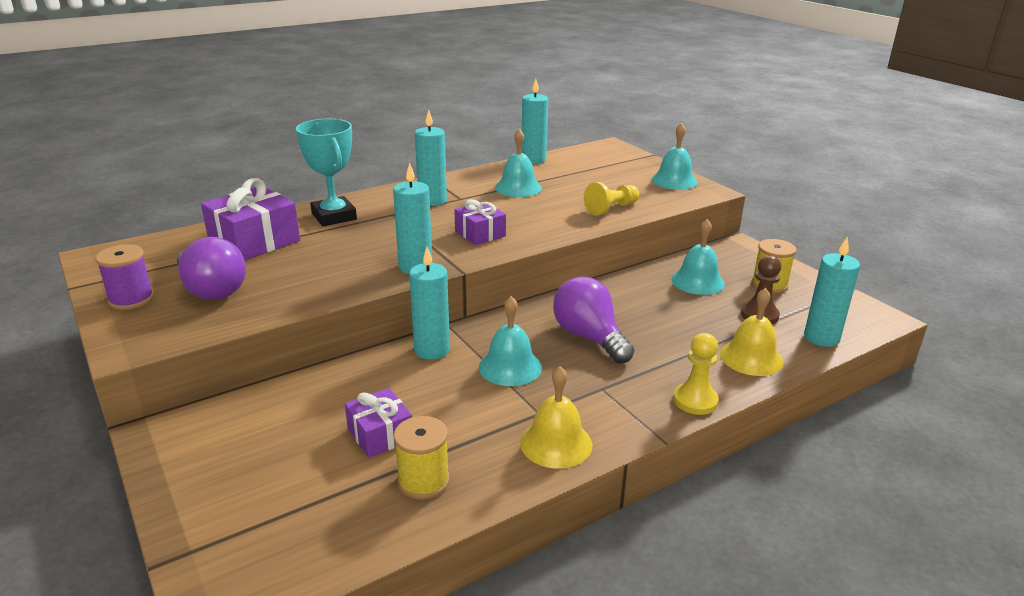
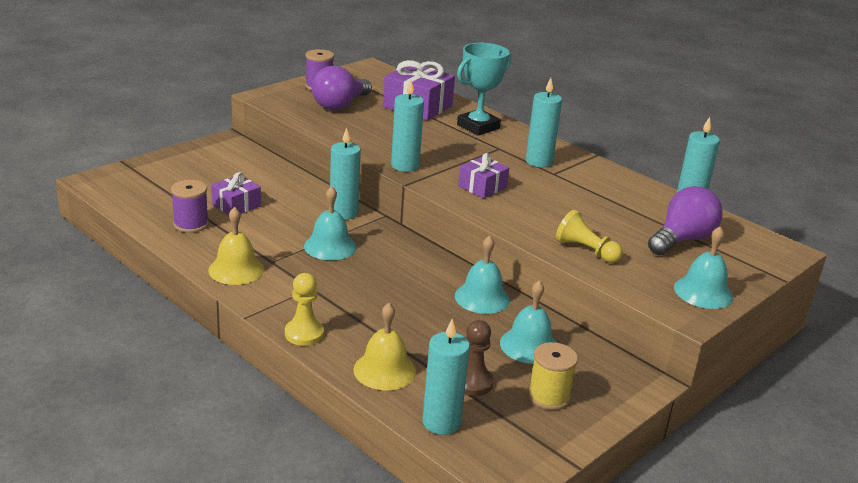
camera: 75 degrees right, 0 degrees up
(423, 481) = (191, 224): yellow spool -> purple spool
(518, 187) = (602, 199): turquoise bell -> turquoise bell (482, 297)
(589, 337) = (388, 281): purple light bulb -> purple light bulb (682, 240)

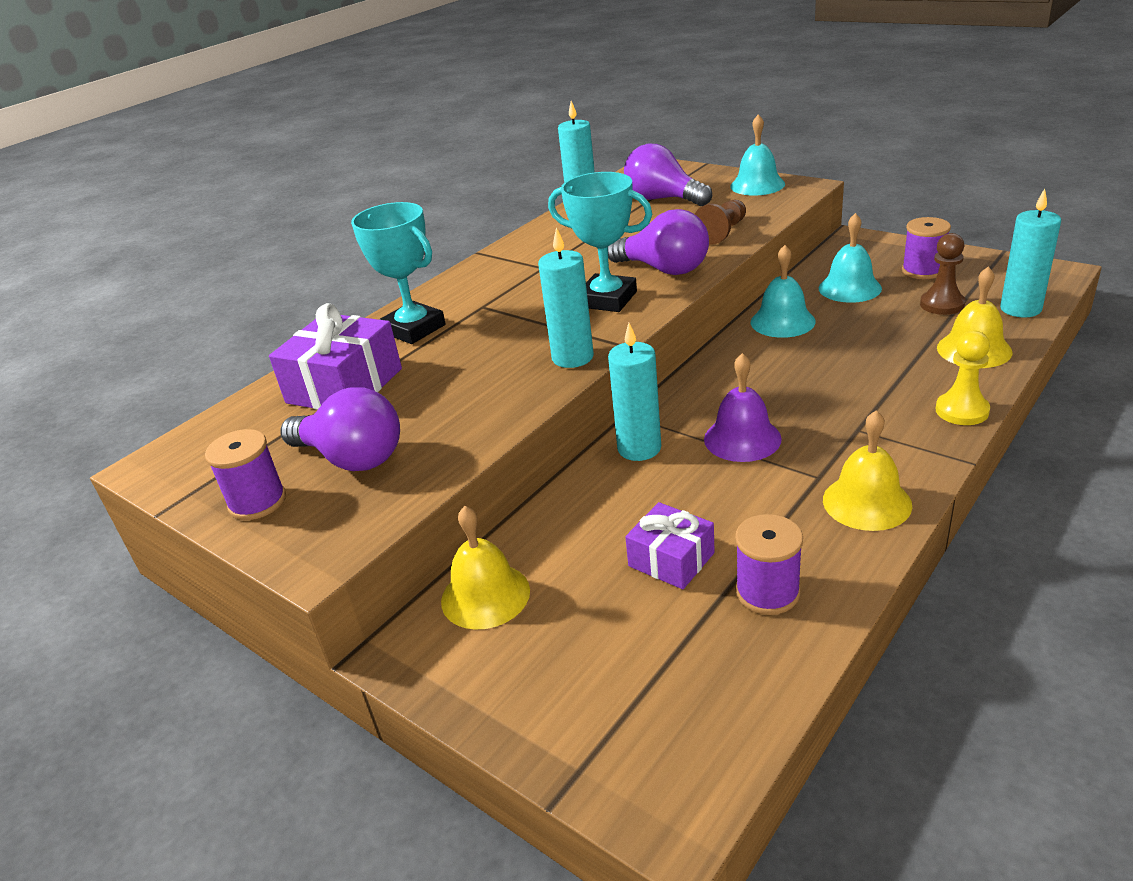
camera: 90 degrees left, 5 degrees up
(249, 159) = (485, 595): none -> yellow bell
(330, 246) = (742, 438): turquoise bell -> purple bell
(482, 187) = (607, 299): purple gift -> turquoise trophy
(522, 214) = (664, 269): none -> purple light bulb
(539, 161) = (513, 278): turquoise candle -> none
(549, 396) = (922, 271): yellow spool -> purple spool
(586, 250) = (722, 232): yellow pawn -> brown pawn

